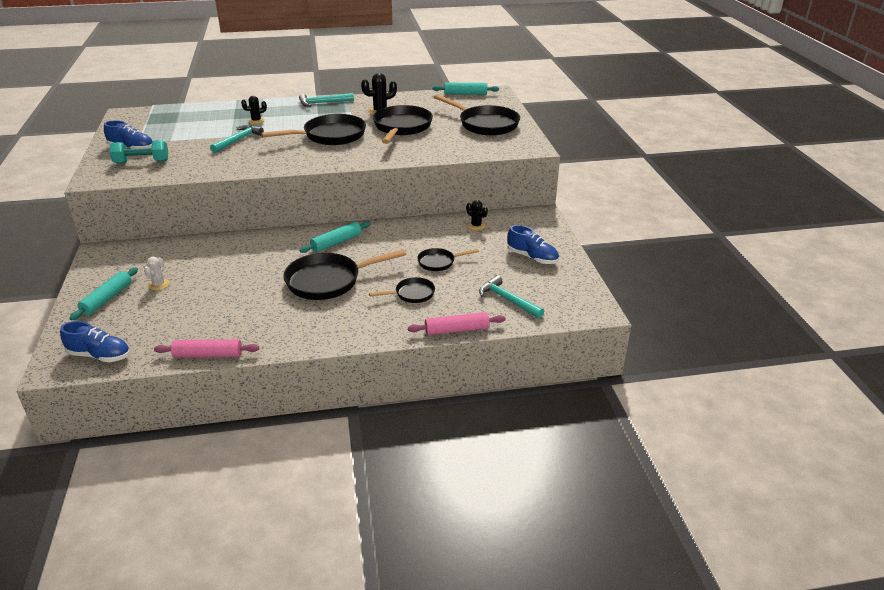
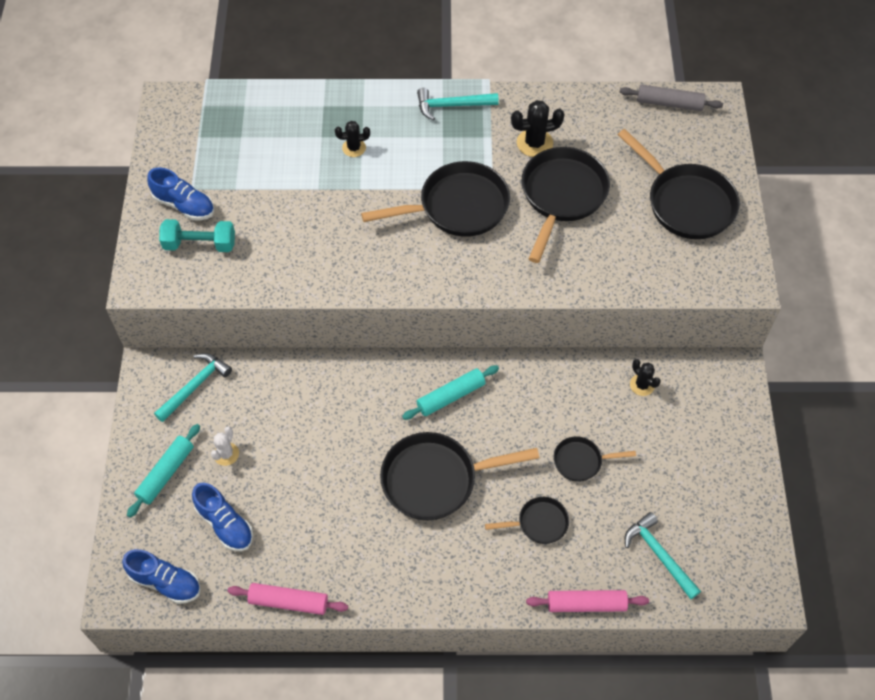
camera: 10 degrees right, 25 degrees up
(238, 140) = (328, 201): turquoise hammer -> turquoise hammer (195, 386)
(465, 94) = (669, 103): turquoise rolling pin -> grey rolling pin
(532, 257) = (706, 469): blue shoe -> blue shoe (225, 524)

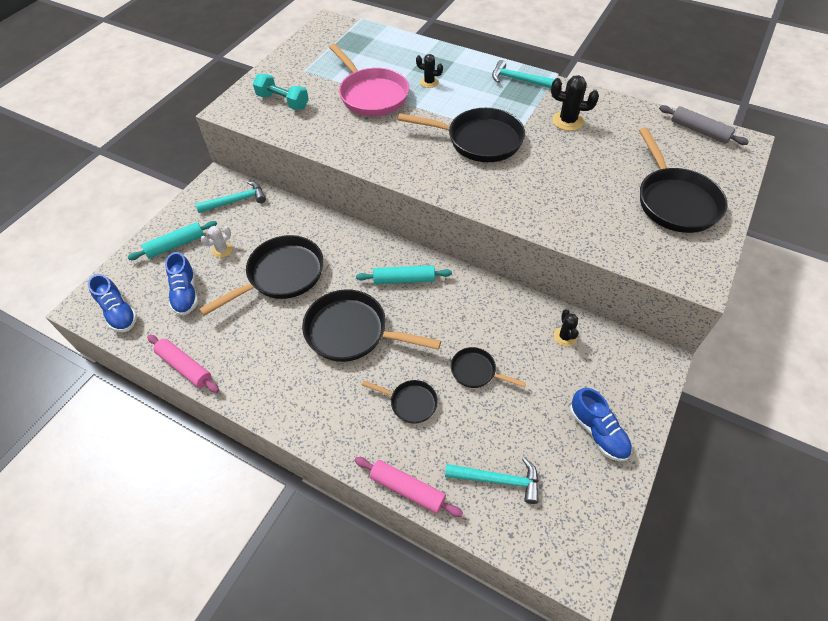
camera: 30 degrees right, 5 degrees down
(184, 205) = (291, 77): blue shoe -> blue shoe (598, 431)
(299, 193) = (371, 95): none -> pink pan
(562, 196) = (567, 161): black pan -> black pan (281, 275)
(659, 554) = (498, 480): turquoise hammer -> turquoise hammer turned 105 degrees clockwise

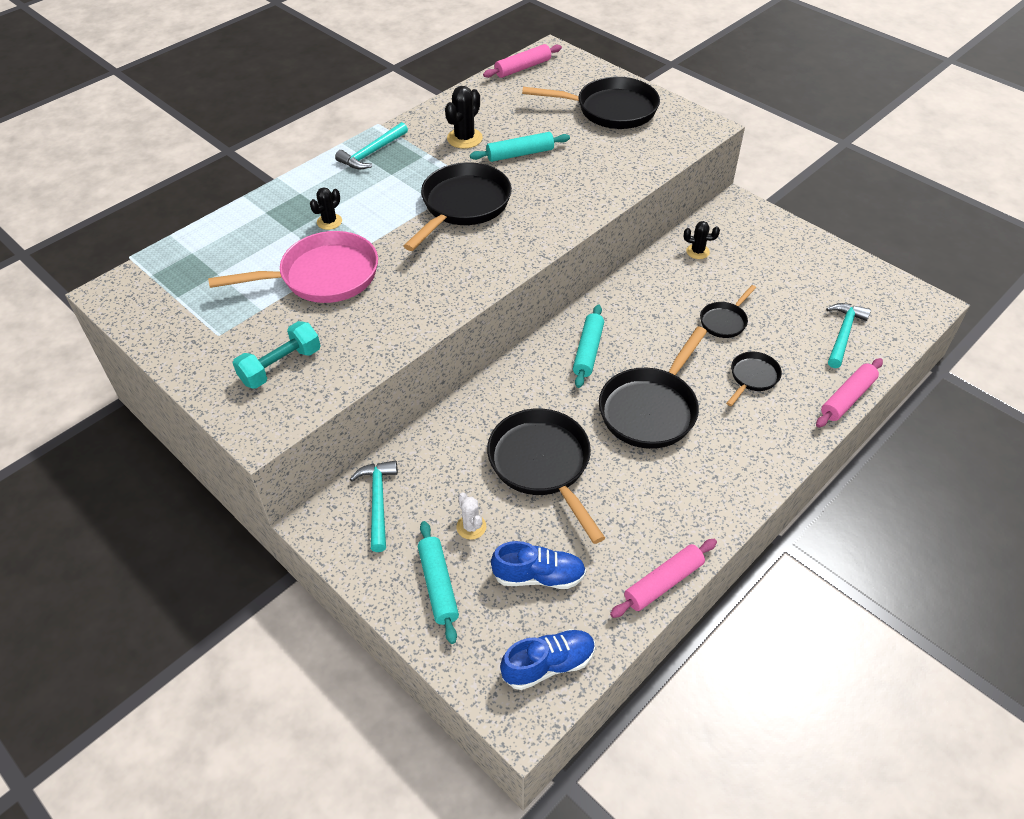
camera: 75 degrees left, 5 degrees down
(566, 157) = (520, 154): none -> turquoise rolling pin
(598, 431) = (802, 260): blue shoe -> none
(699, 131) = (523, 68): grey rolling pin -> pink rolling pin

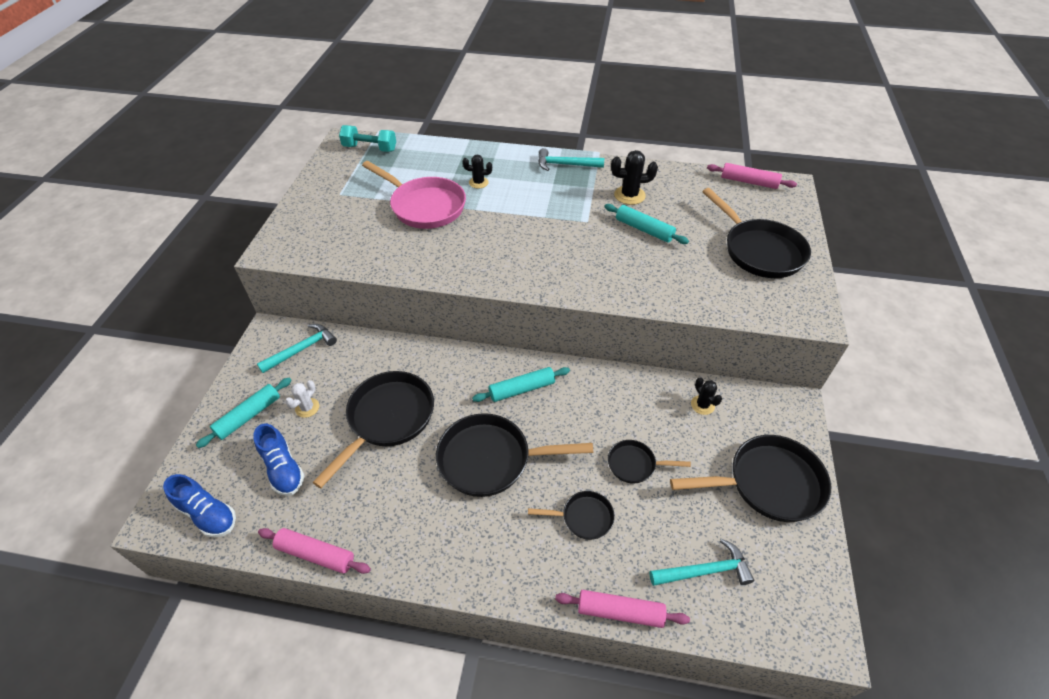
camera: 55 degrees right, 0 degrees up
(281, 366) = (330, 231): turquoise dumbbell -> turquoise dumbbell (370, 148)
(463, 206) = (555, 230): black pan -> black pan (768, 483)

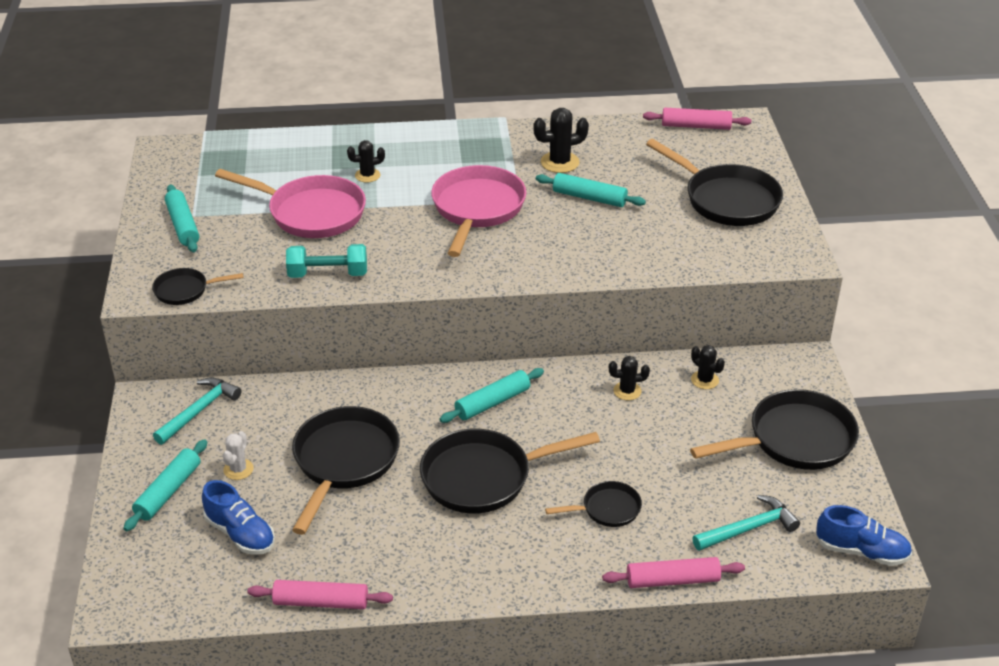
camera: 15 degrees left, 10 degrees down
(207, 514) = (171, 593): blue shoe -> blue shoe (861, 551)
(328, 200) = (183, 225): none -> turquoise rolling pin
(370, 148) = (204, 155): turquoise dumbbell -> turquoise dumbbell (328, 274)
(551, 224) = (477, 209): none -> pink pan
(565, 165) = (468, 138): turquoise hammer -> none
(634, 402) = (627, 391): none -> black cactus
(634, 464) = (647, 450): black pan -> black pan (185, 290)

